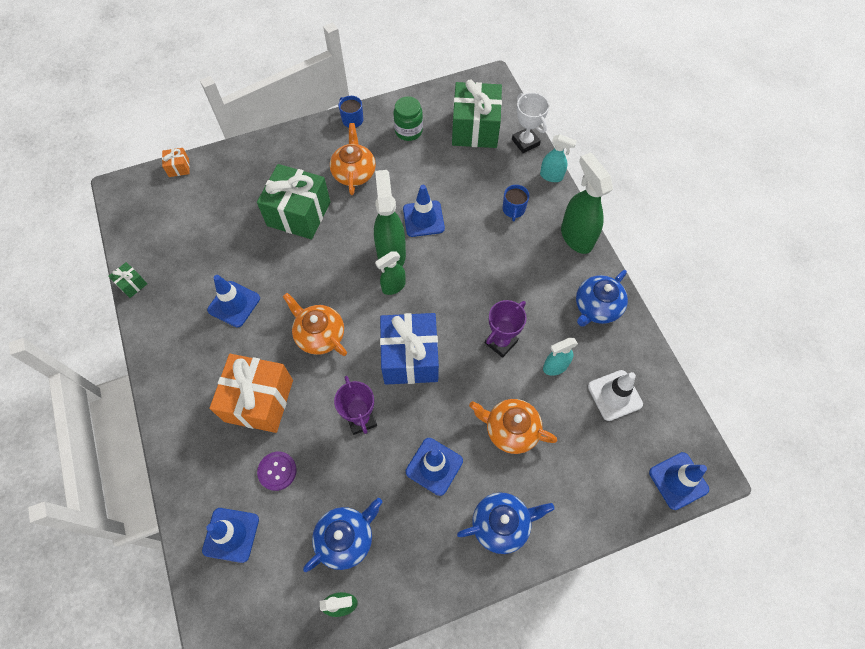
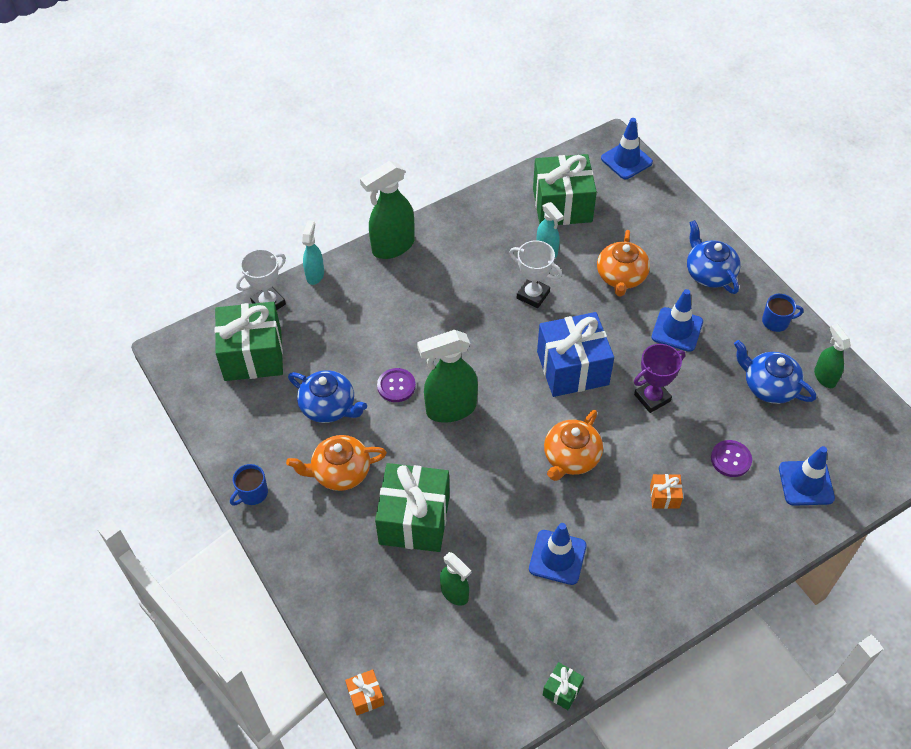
camera: 100 degrees left, 10 degrees down
(259, 400) = (664, 496): orange gift -> orange gift, size x0.43
(393, 286) = (493, 399): green spray bottle -> green spray bottle (455, 593)
(408, 131) = (264, 425): green jar -> none
(423, 219) = (396, 386): blue traffic cone -> purple button
(501, 342) = (533, 295): purple trophy -> white trophy
(513, 209) = (367, 303): blue mug -> blue mug (776, 321)
(596, 307) = (473, 224): blue teapot -> blue teapot (329, 406)
(614, 395) = (562, 205): white traffic cone -> green gift

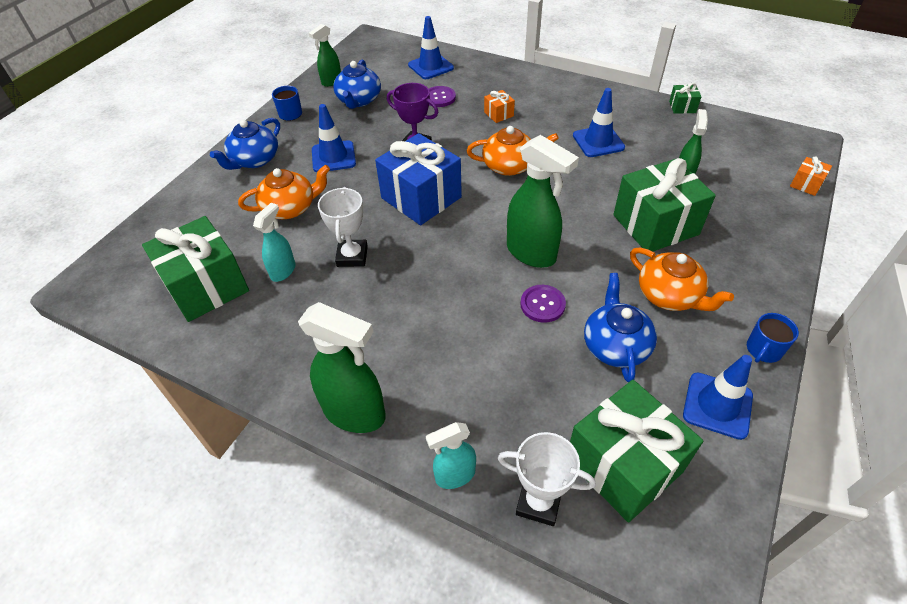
camera: 120 degrees left, 5 degrees down
(252, 493) = (763, 350): blue mug -> blue mug turned 120 degrees clockwise
(626, 160) = (110, 263): blue traffic cone -> blue traffic cone (717, 405)

